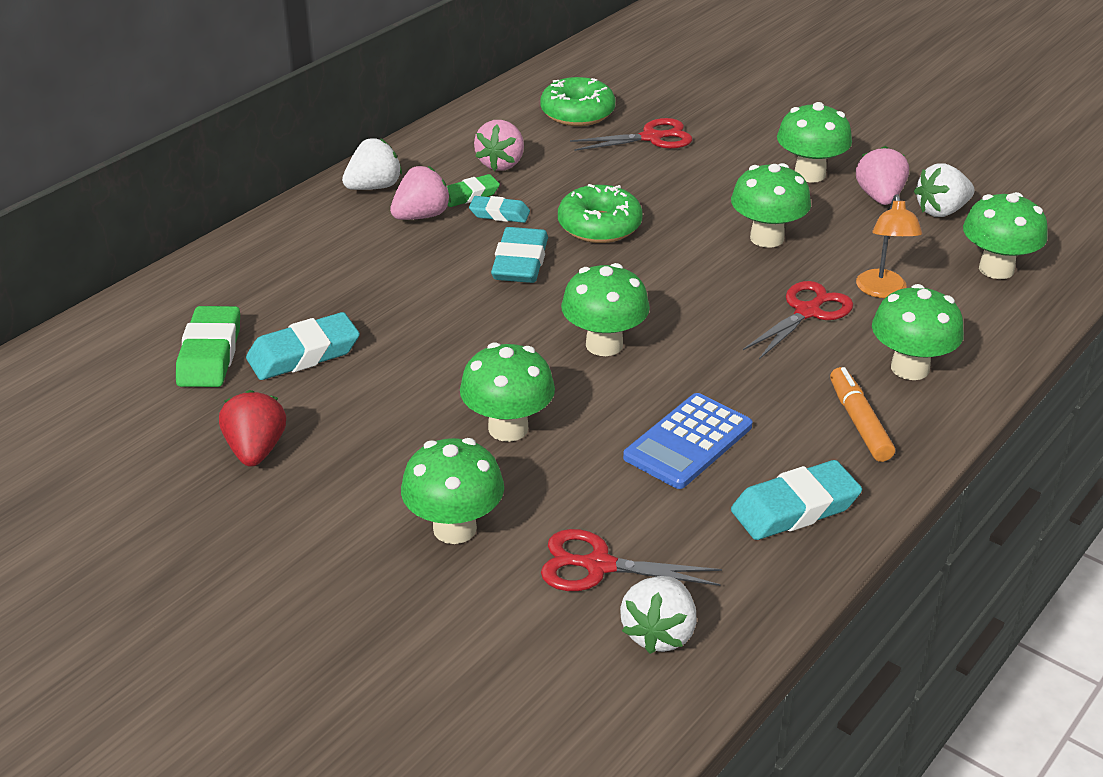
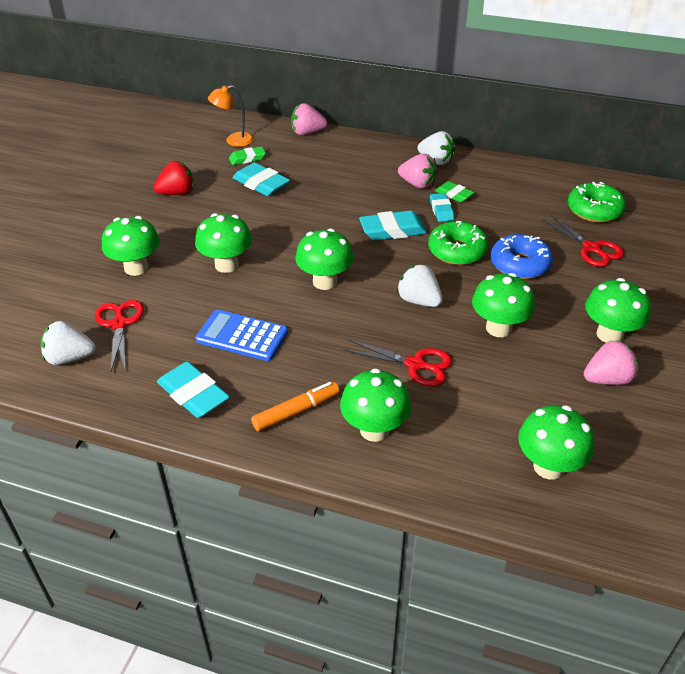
camera: 70 degrees right, 5 degrees up
(210, 354) = (247, 158): green eraser -> green eraser, size x0.61
(501, 164) = (500, 197): pink strawberry -> pink strawberry (307, 133)
(654, 191) = (520, 264): none -> blue donut
(882, 291) = (469, 400): orange lamp -> orange lamp (233, 141)
(941, 211) = (616, 420): white strawberry -> white strawberry (419, 301)

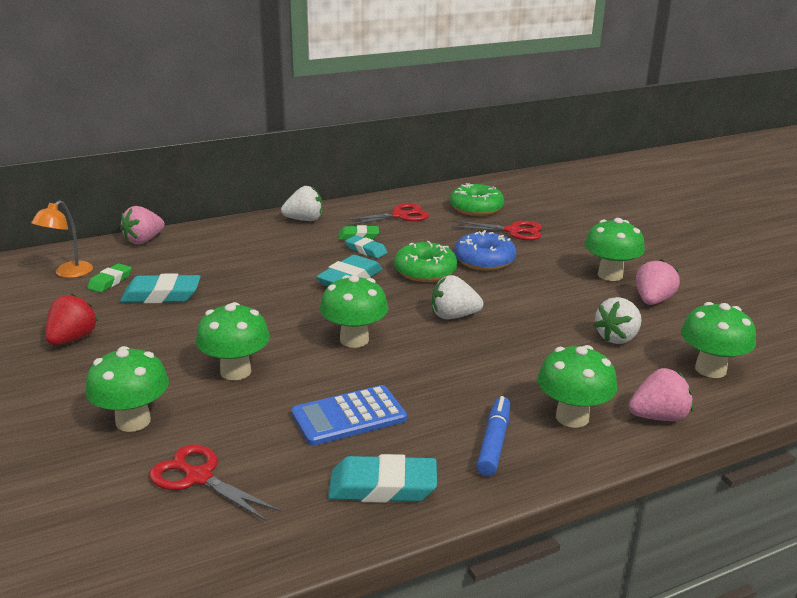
camera: 45 degrees left, 15 degrees down
(69, 358) = (189, 540): white strawberry -> white strawberry (617, 338)
(296, 411) = (494, 443): orange marker -> blue marker
(415, 365) = (524, 358): red scissors -> red scissors (400, 216)
(417, 184) = (316, 240): pink strawberry -> pink strawberry (658, 417)
(498, 328) = (538, 305): green mushroom -> none

